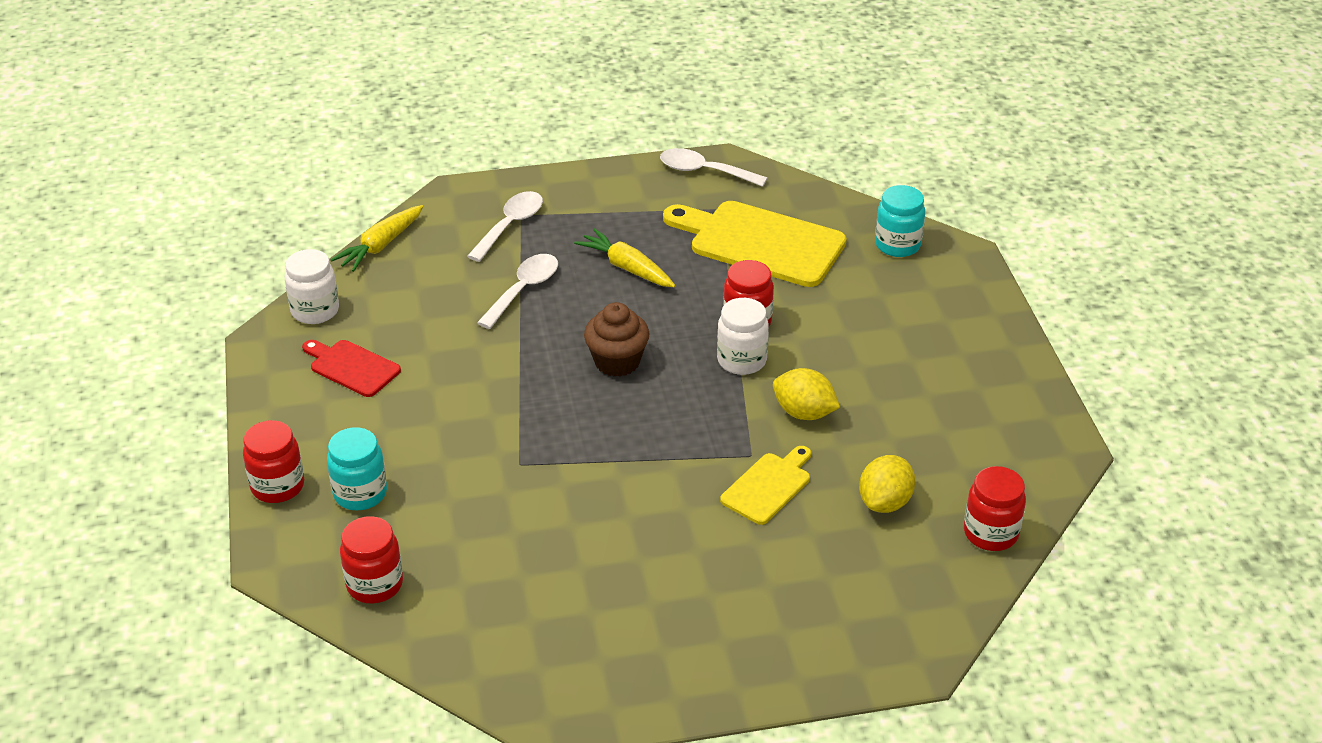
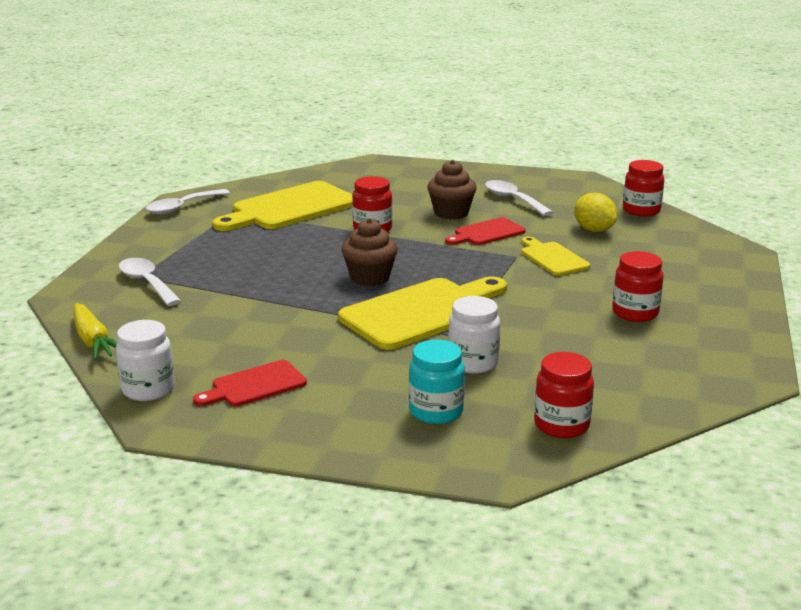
camera: 65 degrees left, 15 degrees down
(277, 486) = (390, 453): red jar -> red jar (635, 313)
(523, 290) = (240, 294): white spoon -> white spoon (513, 199)
(558, 424) = (422, 312): none -> yellow cutting board
(627, 268) = (262, 253): yellow carrot -> none
(741, 360) = (412, 239): white jar -> white jar (473, 363)
(804, 413) = (486, 233): yellow lemon -> red cutting board
(844, 367) = (451, 213): none -> brown cupcake
(897, 245) = (343, 174): turquoise jar -> none

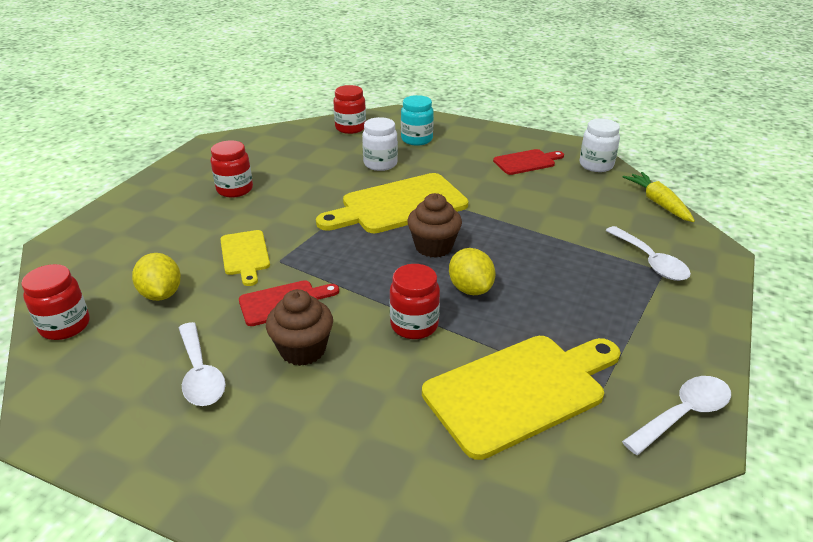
camera: 170 degrees left, 10 degrees up
(329, 252) = (470, 289): none -> yellow lemon

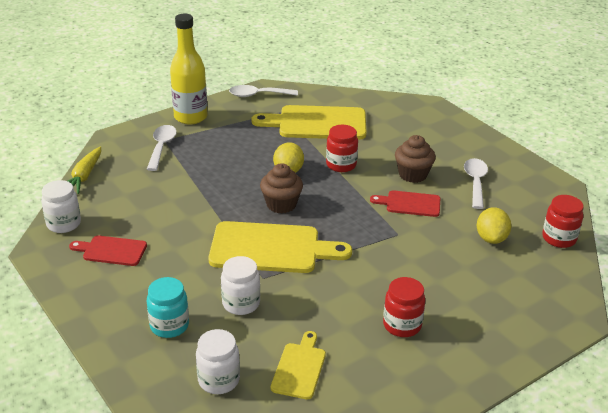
camera: 150 degrees left, 0 degrees up
(245, 255) = (421, 248): yellow cutting board -> yellow cutting board (299, 368)
(350, 128) = (218, 380): red jar -> white jar
(696, 319) = (190, 117): none -> yellow bottle

